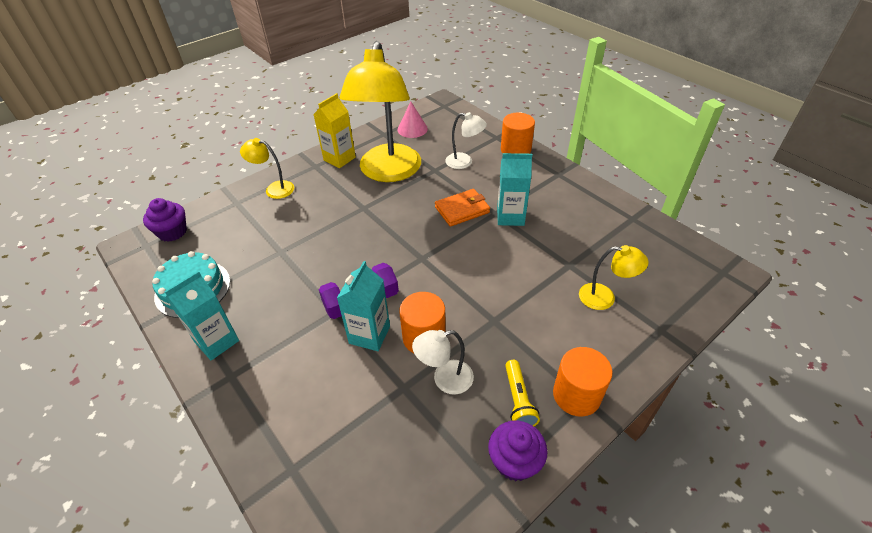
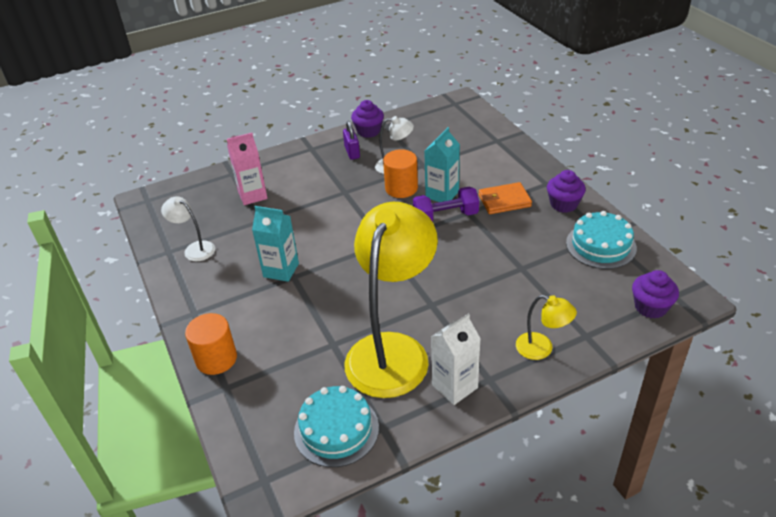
camera: 165 degrees left, 5 degrees down
(217, 341) = (563, 204): turquoise carton -> purple cupcake
(339, 159) = (455, 386): yellow carton -> white carton
(412, 129) = (336, 429): pink cone -> turquoise cake
(462, 210) = (325, 285): orange wallet -> orange wallet (504, 201)
(464, 162) = (291, 350): white lamp -> white lamp (194, 249)
(518, 400) = (352, 152): yellow flashlight -> purple padlock
(576, 395) = (315, 151): orange cylinder -> none
(604, 298) = (252, 195): yellow lamp -> pink carton

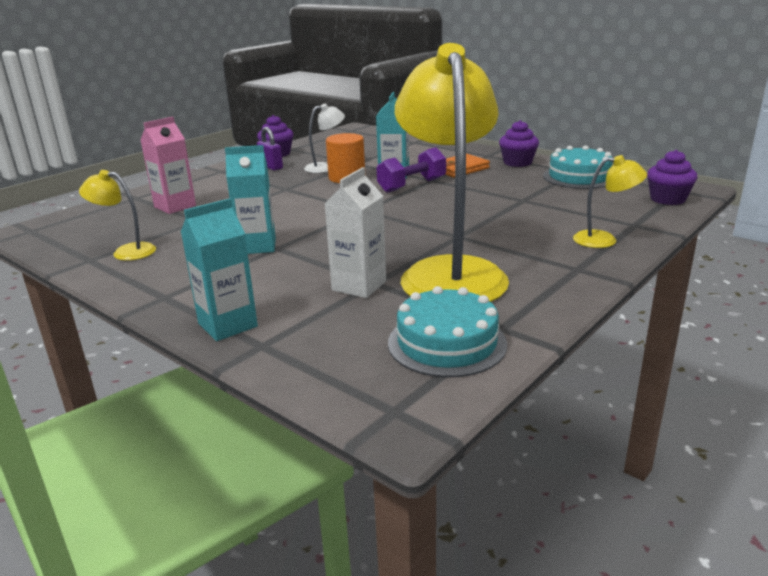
camera: 25 degrees left, 15 degrees down
(194, 249) = (126, 252): white lamp -> yellow lamp
(216, 359) = (227, 325): orange cylinder -> turquoise carton
(455, 386) = (548, 281): white carton -> white carton (359, 286)

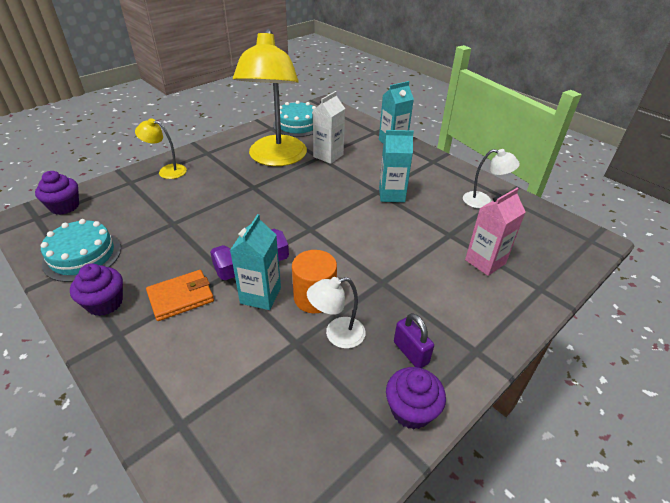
camera: 175 degrees left, 15 degrees up
(126, 252) = (483, 201): yellow lamp -> white lamp

